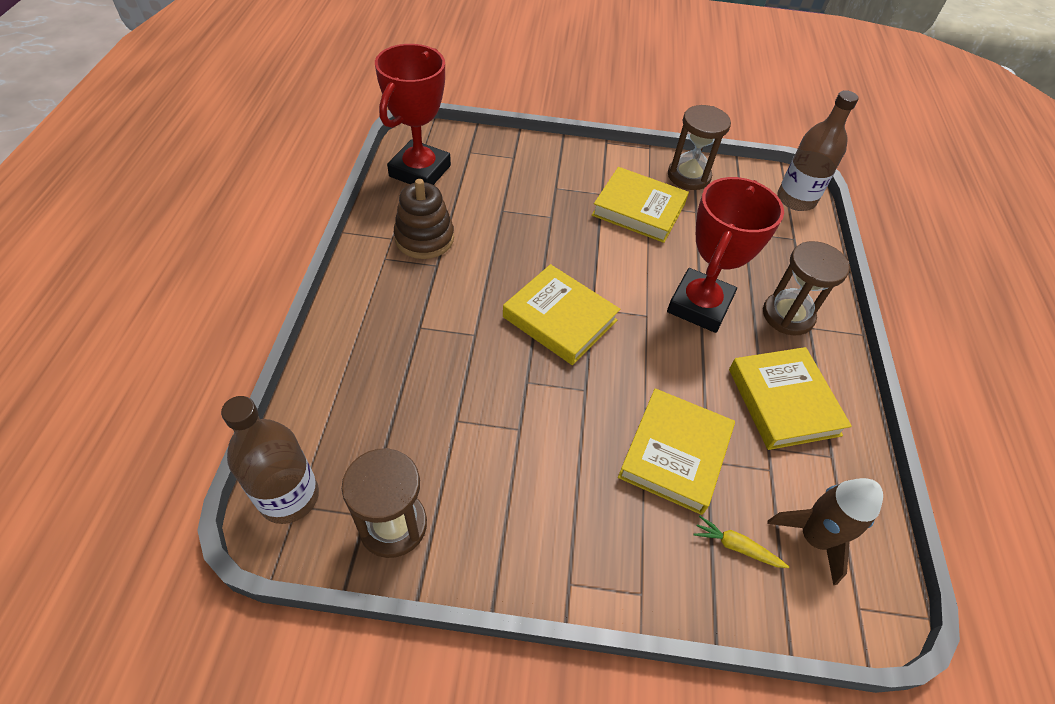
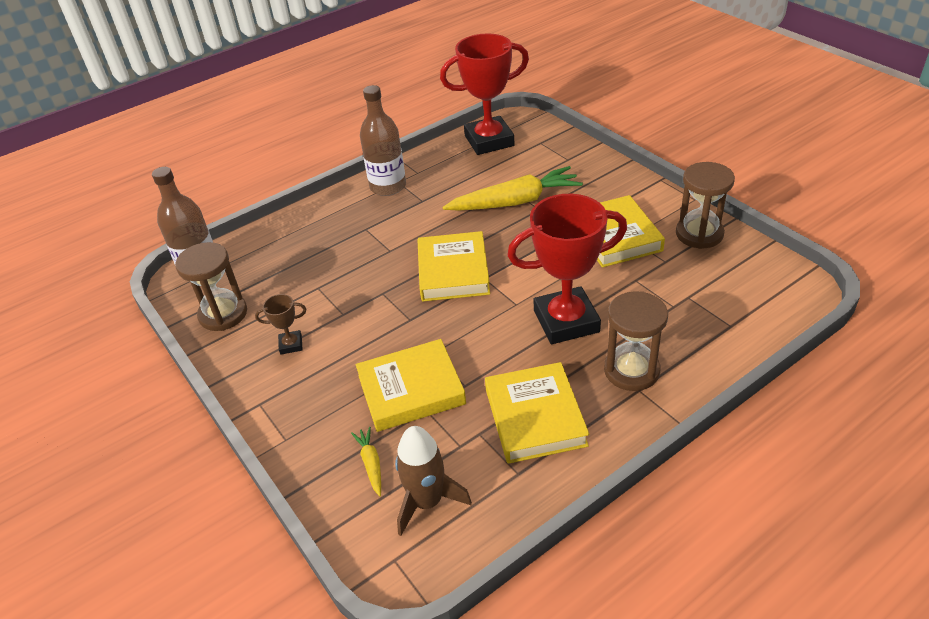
camera: 55 degrees right, 10 degrees down
(424, 238) = (436, 182): brown stacking toy -> none
(514, 499) = (291, 345): none -> brown trophy
(522, 221) = (515, 202): none -> yellow carrot
(783, 401) = (535, 417): yellow book -> yellow book turned 45 degrees counterclockwise
(796, 199) = (783, 299): brown bottle -> brown bottle (388, 186)

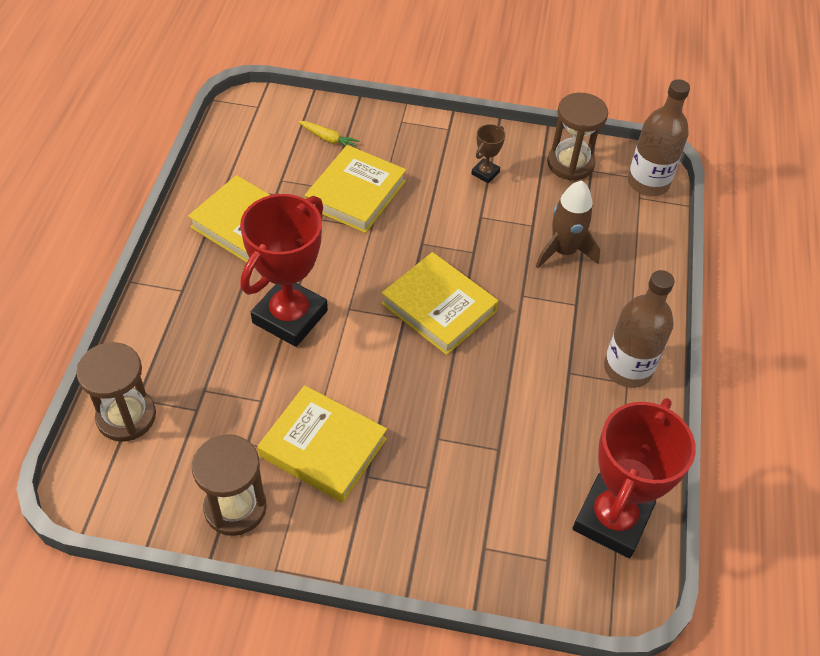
camera: 130 degrees right, 10 degrees up
(427, 501) = (269, 140): brown rocket -> brown rocket (563, 251)
(515, 202) = (473, 431): yellow carrot -> none
(631, 370) = (199, 303): brown hourglass -> brown hourglass (126, 416)

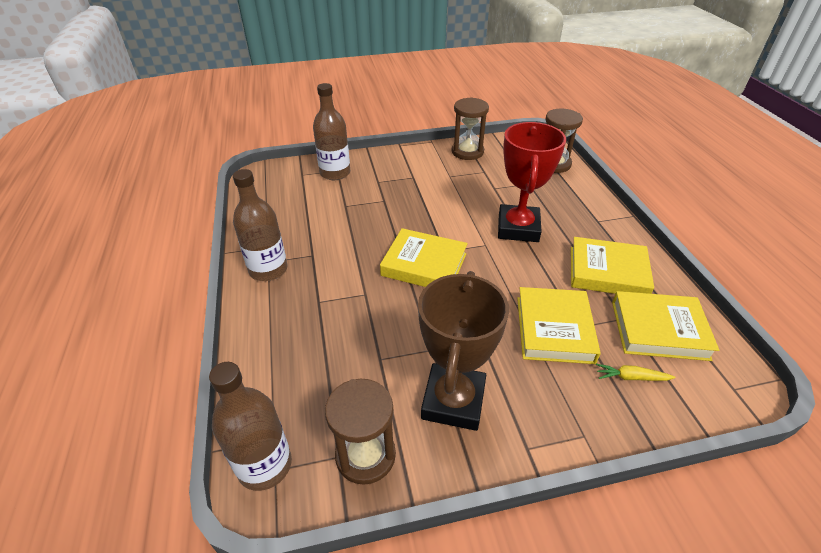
camera: 160 degrees right, 10 degrees down
(323, 447) = (444, 180): yellow book -> yellow book (659, 330)
(485, 173) = (453, 401): brown trophy -> brown trophy, size x2.33
(490, 540) = (335, 173): none -> brown bottle
(563, 251) = (342, 343): brown rocket -> none
(612, 519) = (269, 196): red trophy -> none

